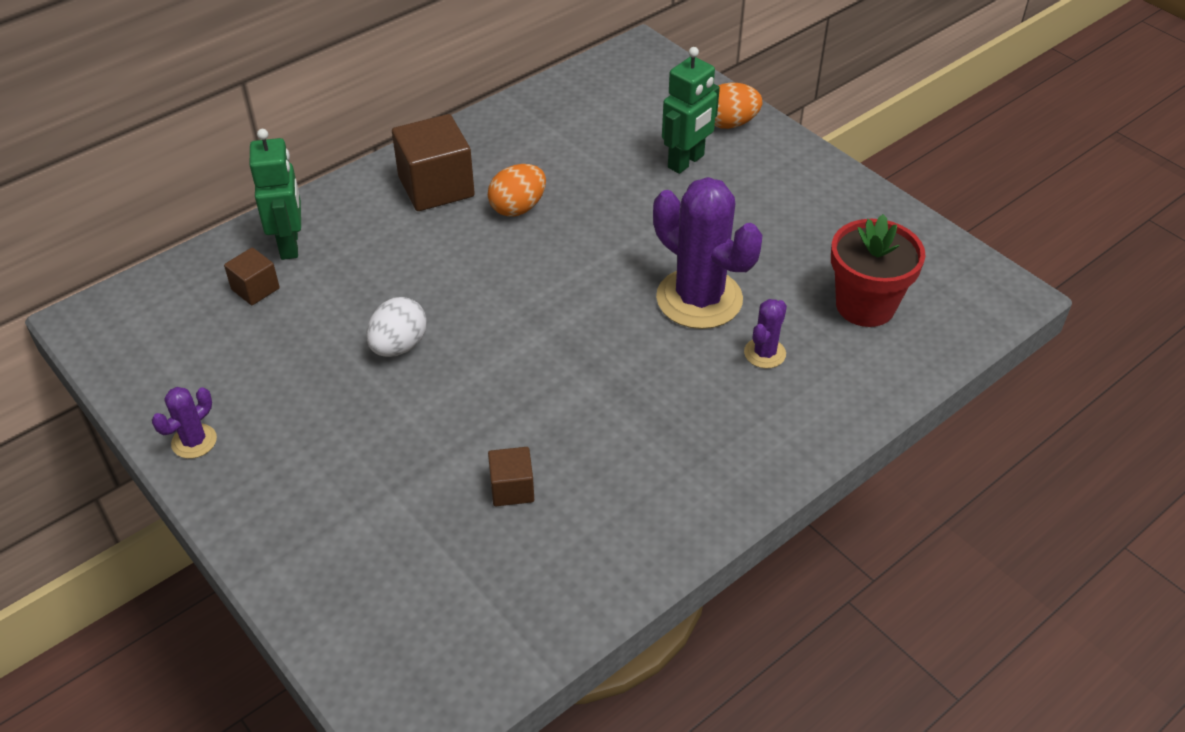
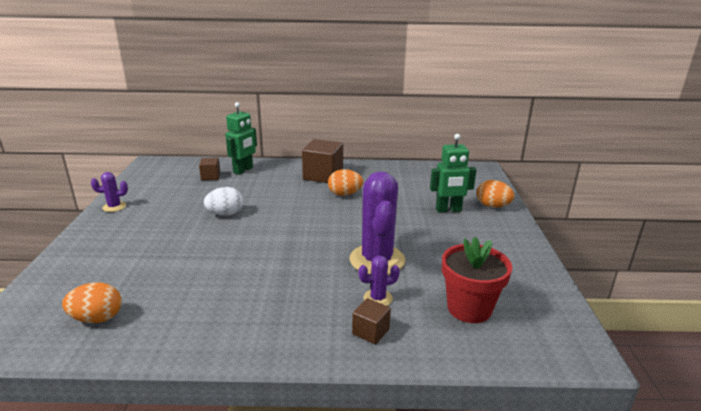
camera: 40 degrees right, 20 degrees down
(491, 600) = (97, 318): none -> orange egg
(512, 488) = (178, 283): brown cube -> brown cube (370, 331)

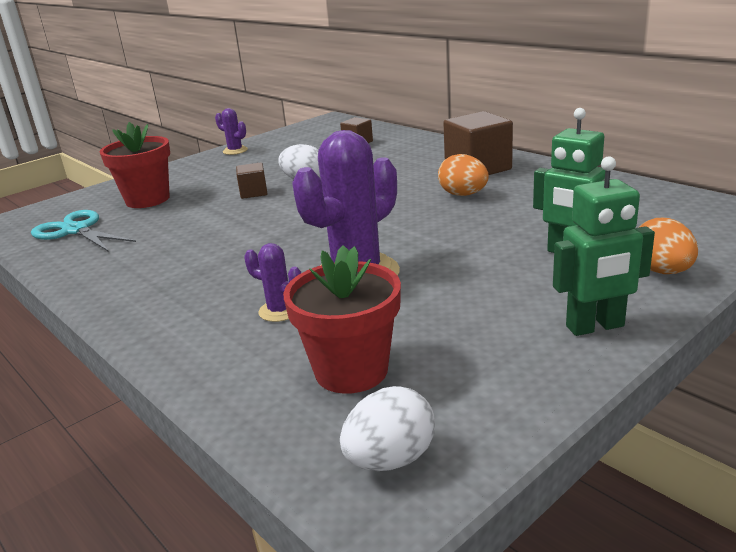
camera: 50 degrees right, 0 degrees up
(97, 318) = (76, 230): orange egg -> turquoise scissors
(115, 269) = (147, 199): none -> red flower pot
(243, 170) = (400, 143): green robot -> green robot (595, 327)
(370, 331) = (211, 336): brown cube -> brown cube (253, 192)
(552, 335) = (390, 459): none -> white egg

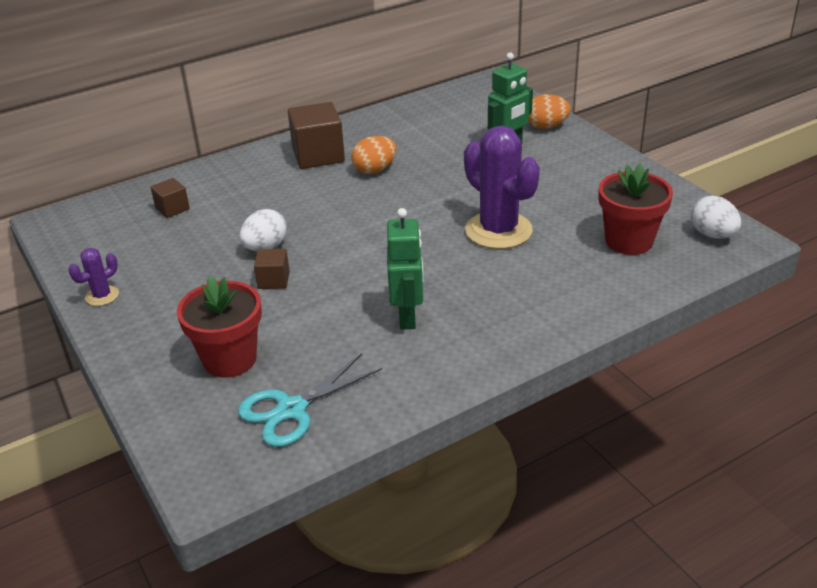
camera: 80 degrees left, 10 degrees up
(280, 311) = (542, 267): purple cactus -> none
(595, 327) = (602, 158): green robot -> green robot (408, 317)

